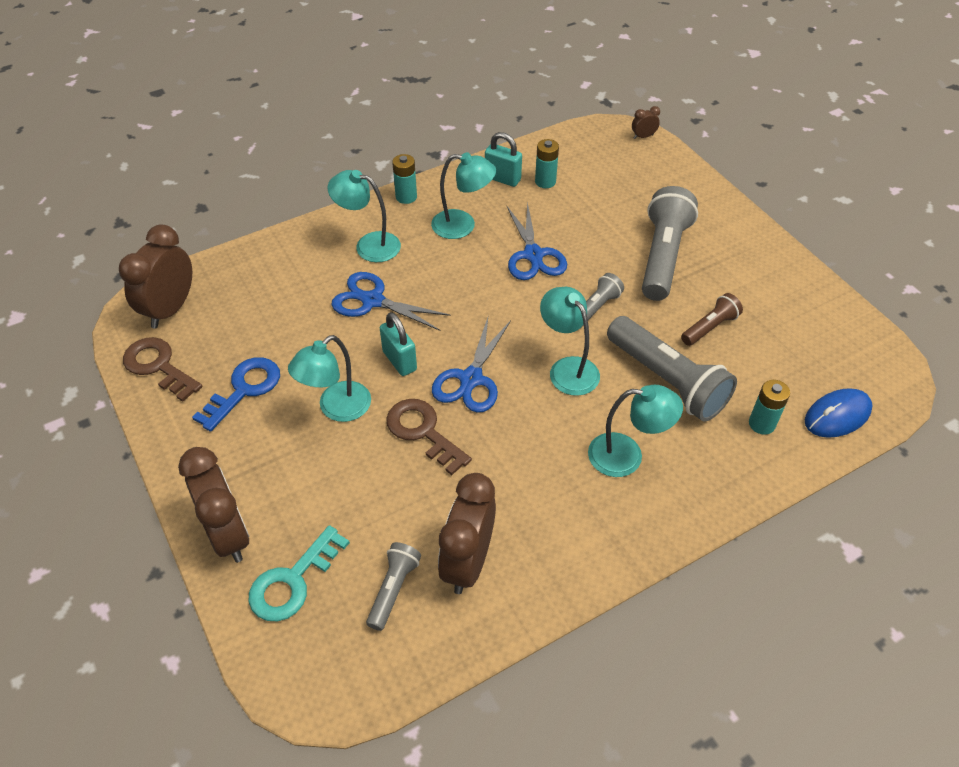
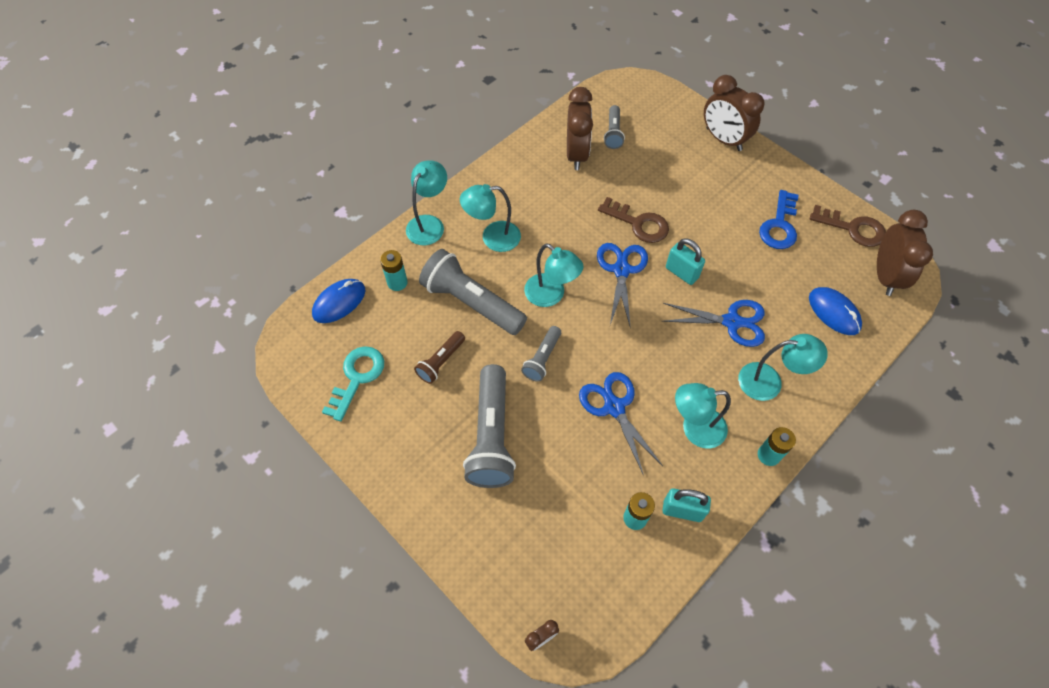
camera: 165 degrees right, 10 degrees up
(257, 287) = (834, 312): none -> blue mouse
(293, 581) = (671, 125): turquoise key -> turquoise key (357, 378)
(336, 408) = (706, 226): turquoise lamp -> turquoise lamp (429, 224)

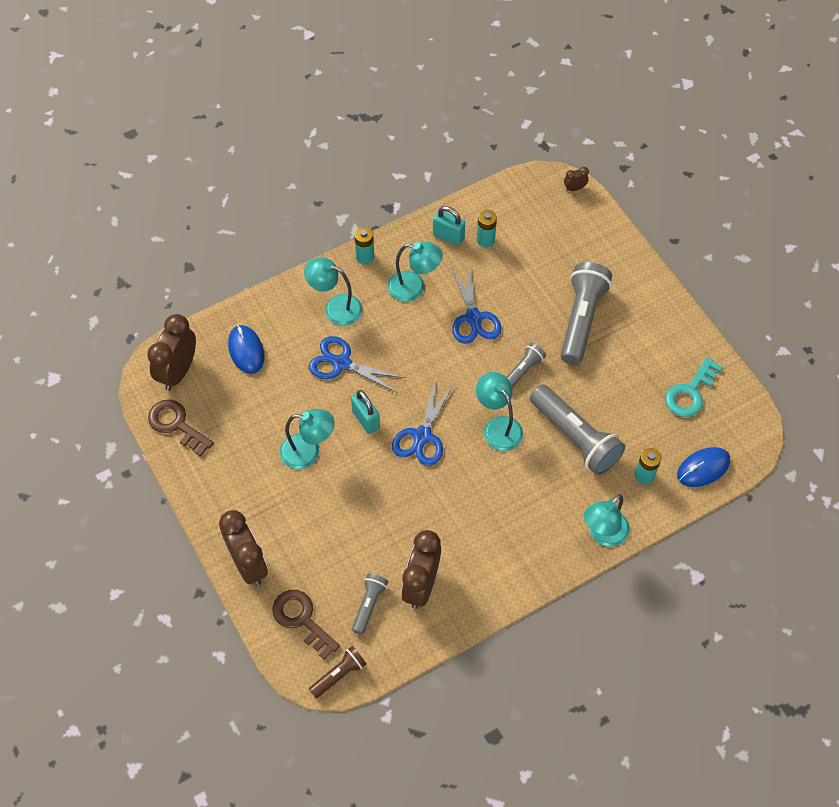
camera: 165 degrees left, 0 degrees up
(441, 362) = (613, 389): brown flashlight -> brown flashlight (339, 675)
(493, 238) = (540, 502): turquoise lamp -> turquoise lamp (308, 452)
(638, 223) = (386, 482): brown key -> brown key (302, 619)
(779, 225) = (246, 445): blue key -> none

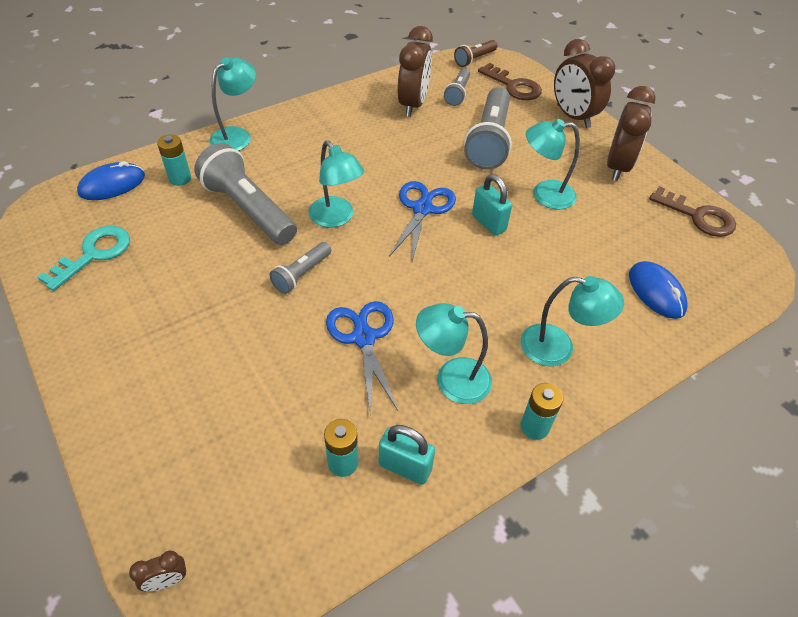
camera: 175 degrees right, 10 degrees down
(178, 371) = (727, 267): brown clock -> brown clock (617, 167)
(341, 363) = (531, 279): blue scissors -> none
(581, 319) = (211, 338): grey flashlight -> grey flashlight (489, 141)

